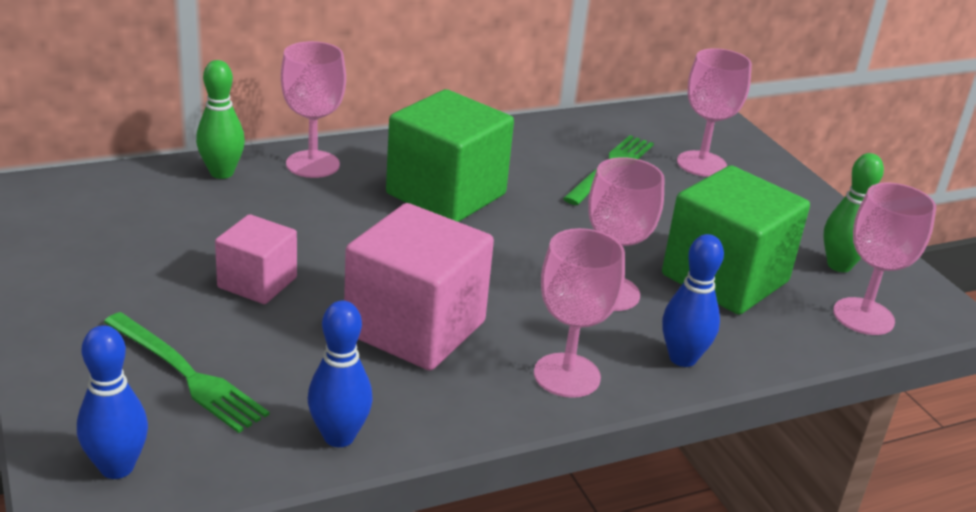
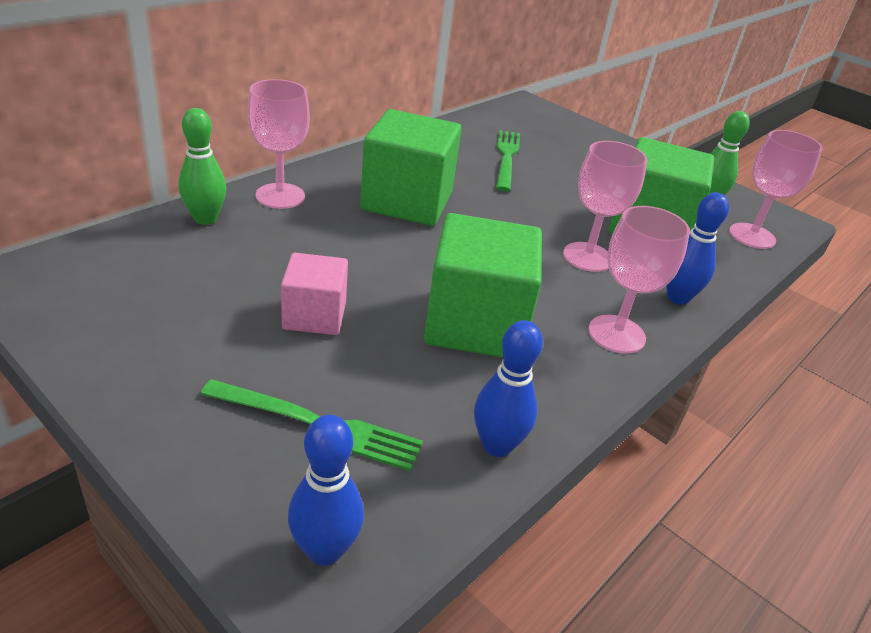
camera: 25 degrees left, 5 degrees up
(415, 328) = (476, 324): pink cube -> green cube
(701, 164) = (562, 144): pink goblet -> none

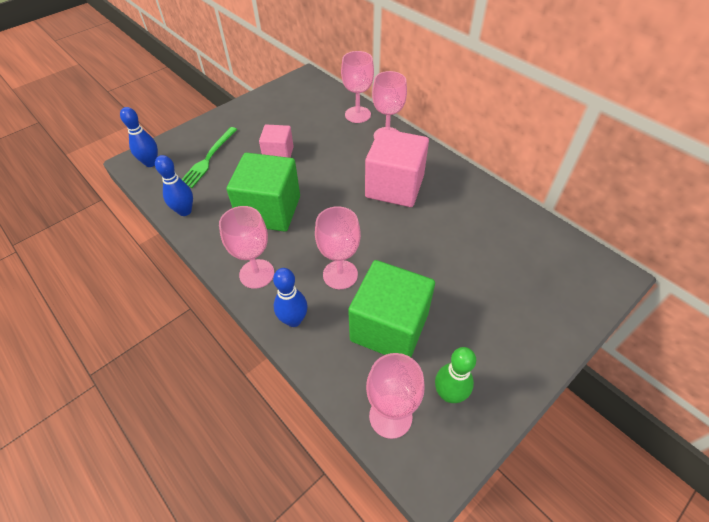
camera: 100 degrees right, 15 degrees up
(205, 219) = (357, 114): green bowling pin -> pink goblet
(407, 201) = (394, 186): green cube -> pink cube
(506, 157) = (481, 245): green fork -> none

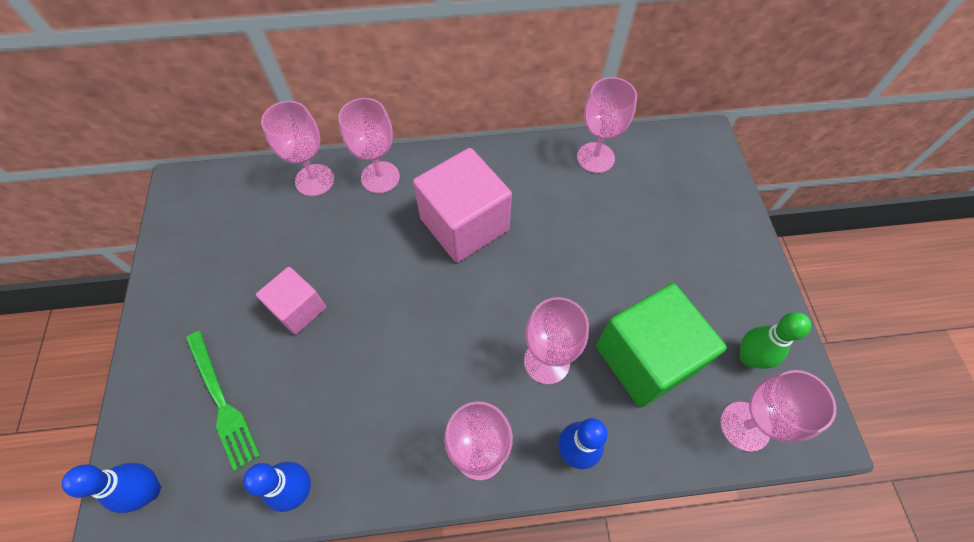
camera: 55 degrees left, 10 degrees up
(270, 210) = (389, 378): green cube -> none
(516, 220) = (595, 158): none -> pink goblet

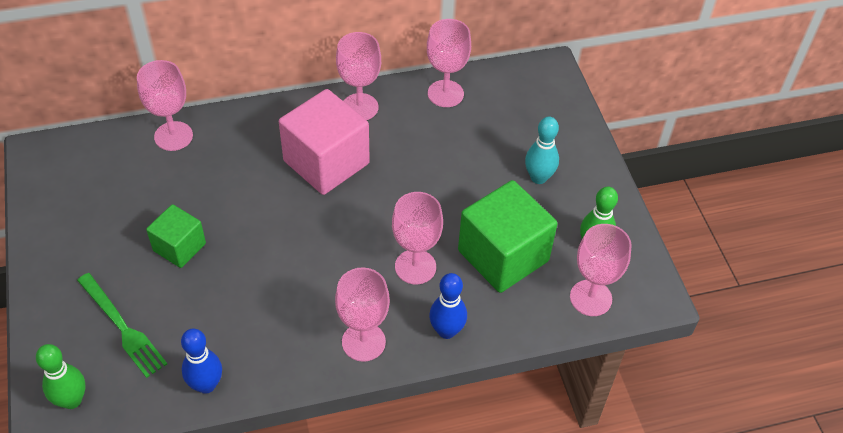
camera: 10 degrees left, 10 degrees down
(149, 490) = (72, 400): blue bowling pin -> green bowling pin
(298, 309) = (179, 247): pink cube -> green cube
(380, 177) = (238, 128): pink goblet -> pink goblet (360, 107)
(690, 265) = (538, 177): none -> turquoise bowling pin

